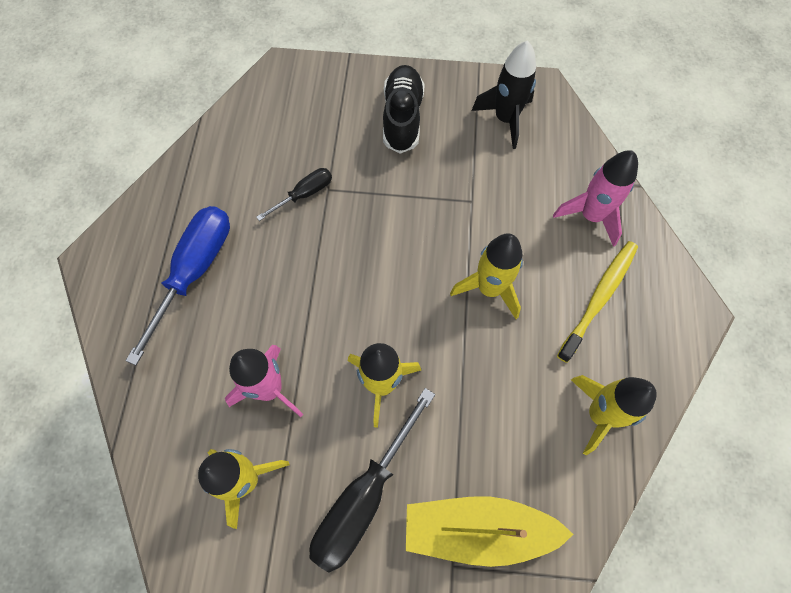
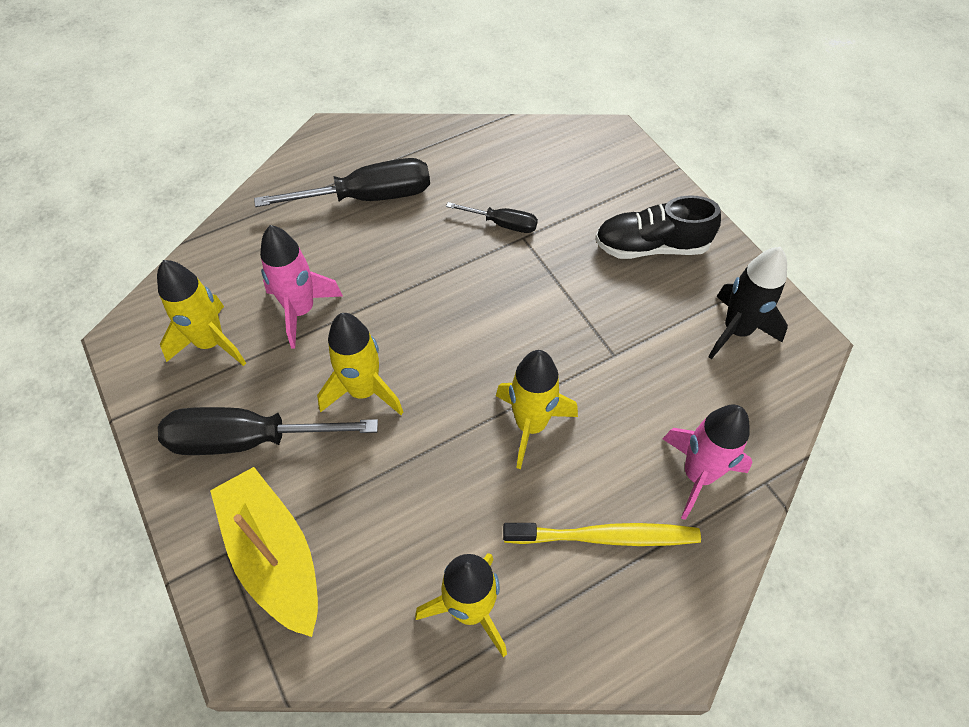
camera: 55 degrees right, 10 degrees down
(194, 272) = (367, 197): blue screwdriver -> black screwdriver
(402, 117) = (651, 247): black shoe -> black shoe turned 150 degrees counterclockwise

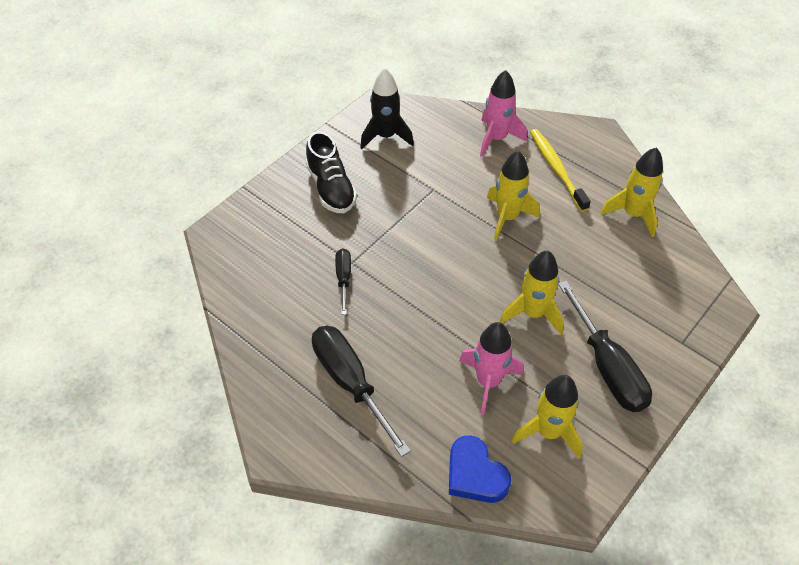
camera: 110 degrees left, 5 degrees down
(211, 264) = (475, 474): none -> blue heart
(274, 556) = (667, 316): yellow boat -> none

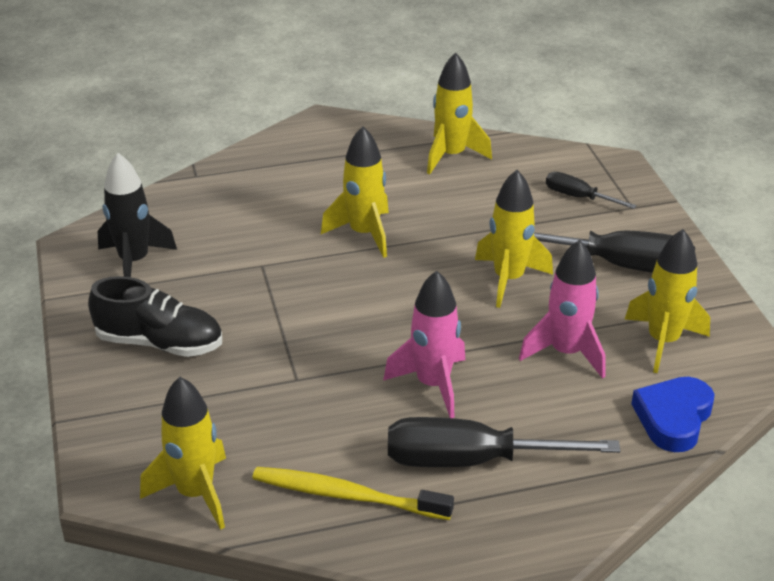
camera: 55 degrees left, 15 degrees down
(233, 273) = (195, 493): none -> yellow rocket
(343, 279) = (314, 397): black screwdriver -> black screwdriver (578, 197)
(475, 474) = (673, 418): blue heart -> blue heart turned 120 degrees clockwise
(496, 138) = (245, 186): pink rocket -> pink rocket (433, 384)
(556, 168) = (337, 170): yellow toothbrush -> yellow toothbrush (346, 495)

